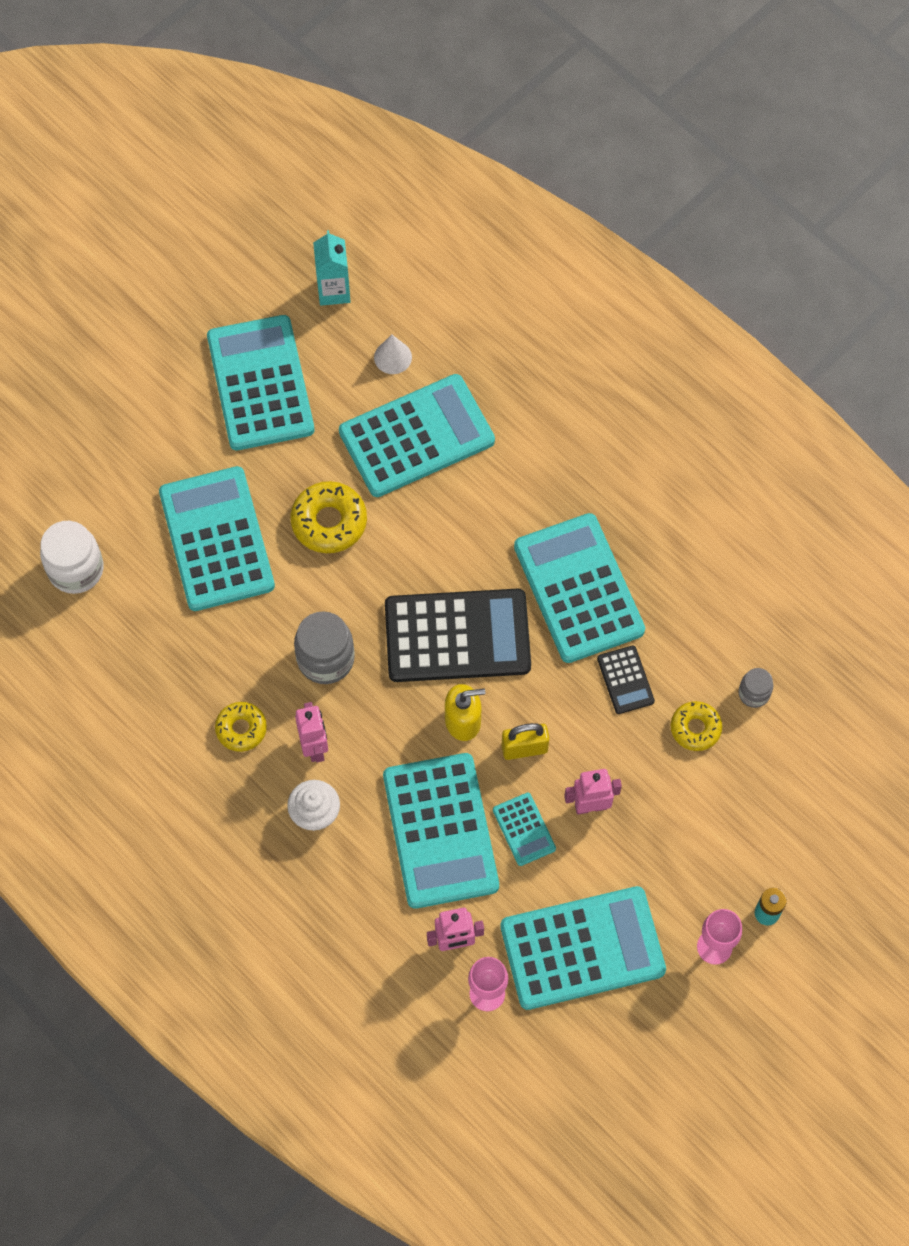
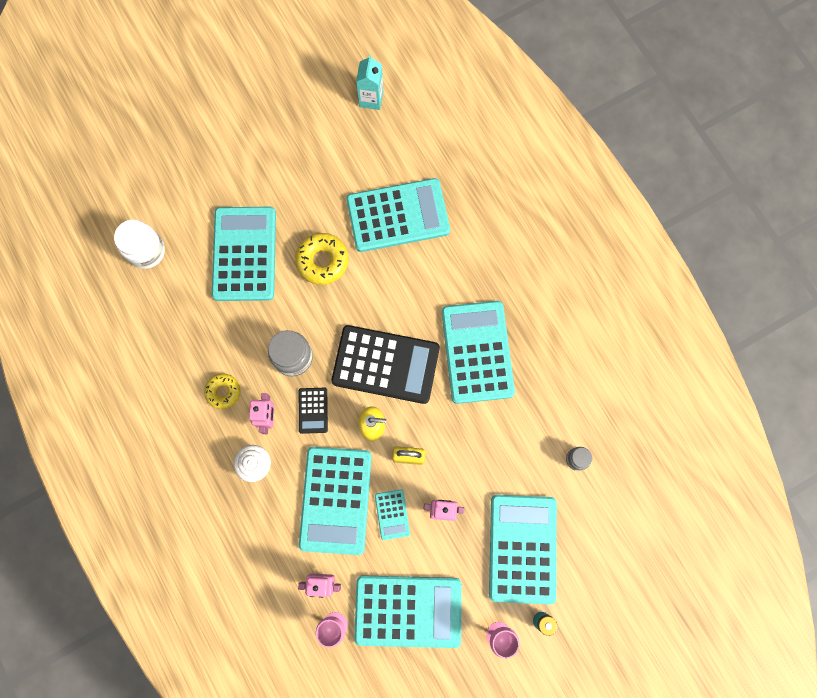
camera: 15 degrees right, 10 degrees up
(260, 383) = (304, 152): turquoise calculator -> turquoise calculator (522, 548)
(393, 357) = (397, 155): white cone -> none
(625, 680) = (491, 426): black calculator -> black calculator (313, 410)
(695, 728) = (529, 473): yellow donut -> none

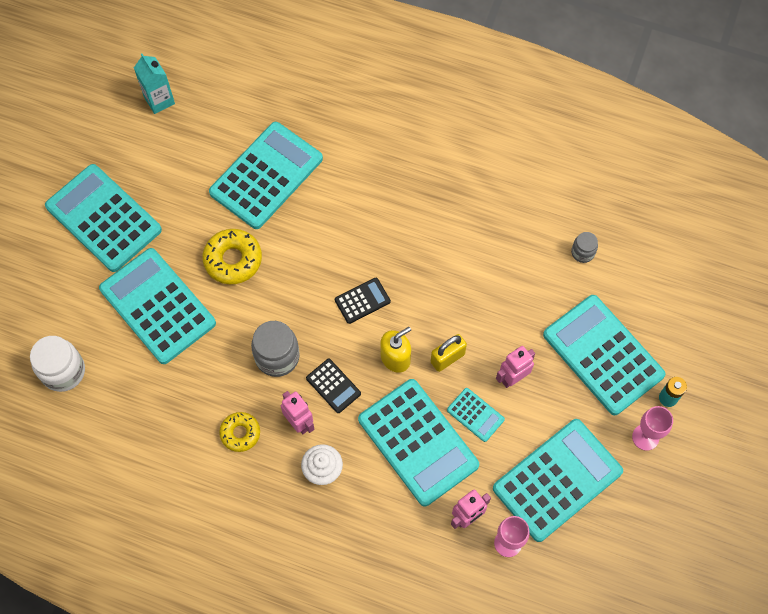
camera: 40 degrees left, 10 degrees down
(385, 364) = (362, 301): black calculator -> black calculator, size x0.45
(477, 352) = (429, 232): turquoise calculator -> turquoise calculator (103, 218)

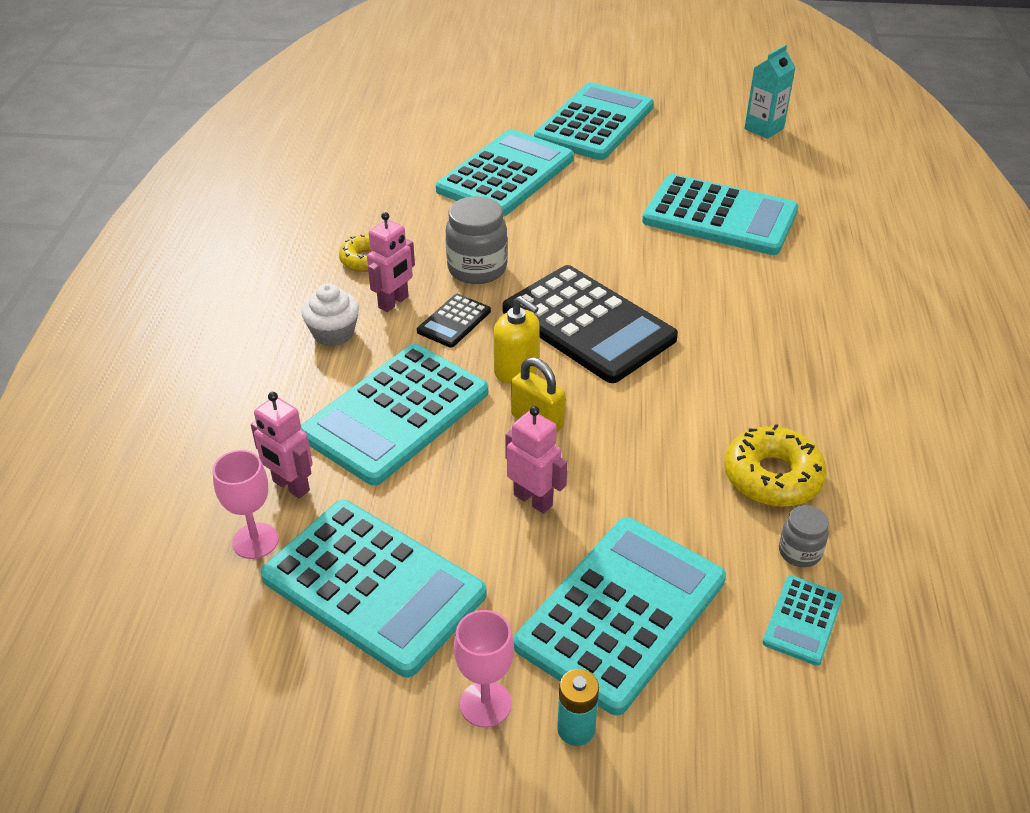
camera: 75 degrees right, 25 degrees down
(63, 371) = (404, 134): white jar -> none
(233, 260) = (591, 213): yellow donut -> yellow donut (772, 477)
(362, 301) = (588, 324): black calculator -> black calculator, size x2.21
(475, 415) = (457, 467): turquoise calculator -> turquoise calculator (802, 620)

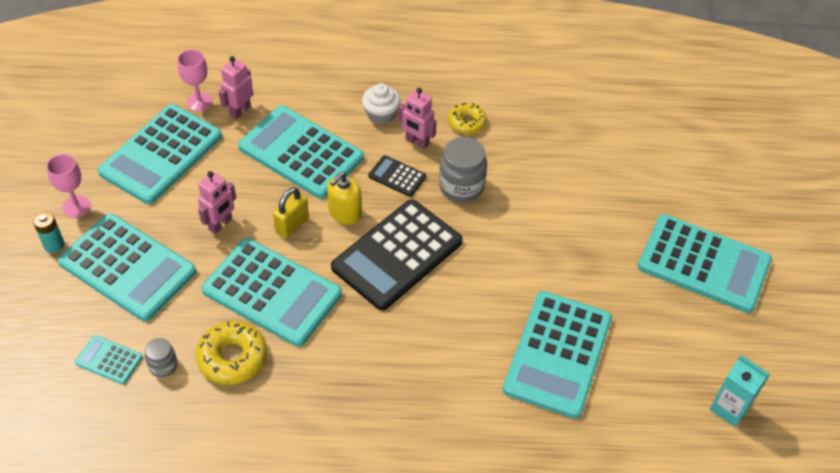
camera: 85 degrees right, 10 degrees up
(506, 175) = (599, 200): turquoise calculator -> turquoise calculator (272, 292)

